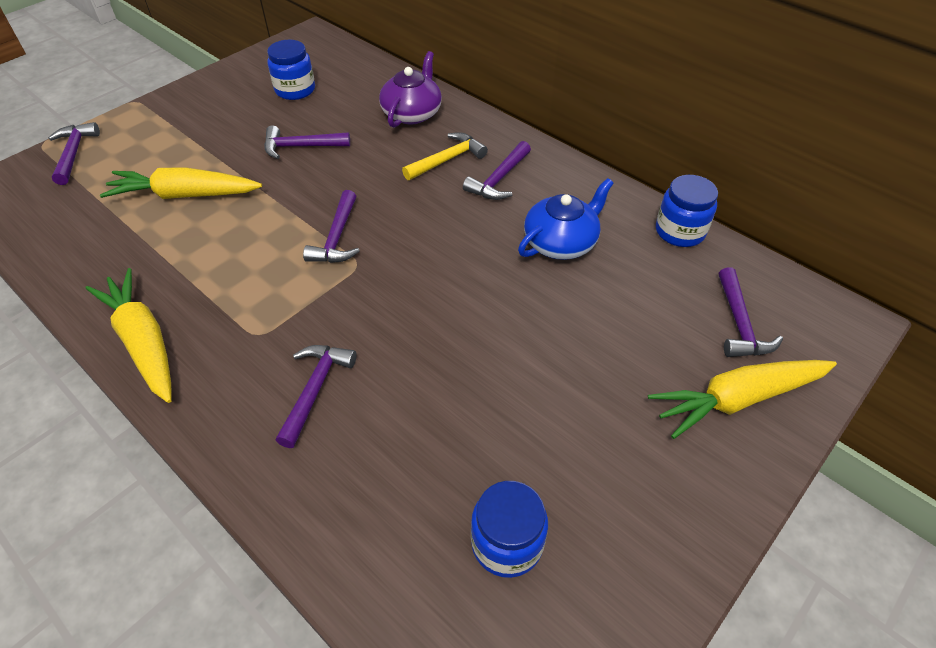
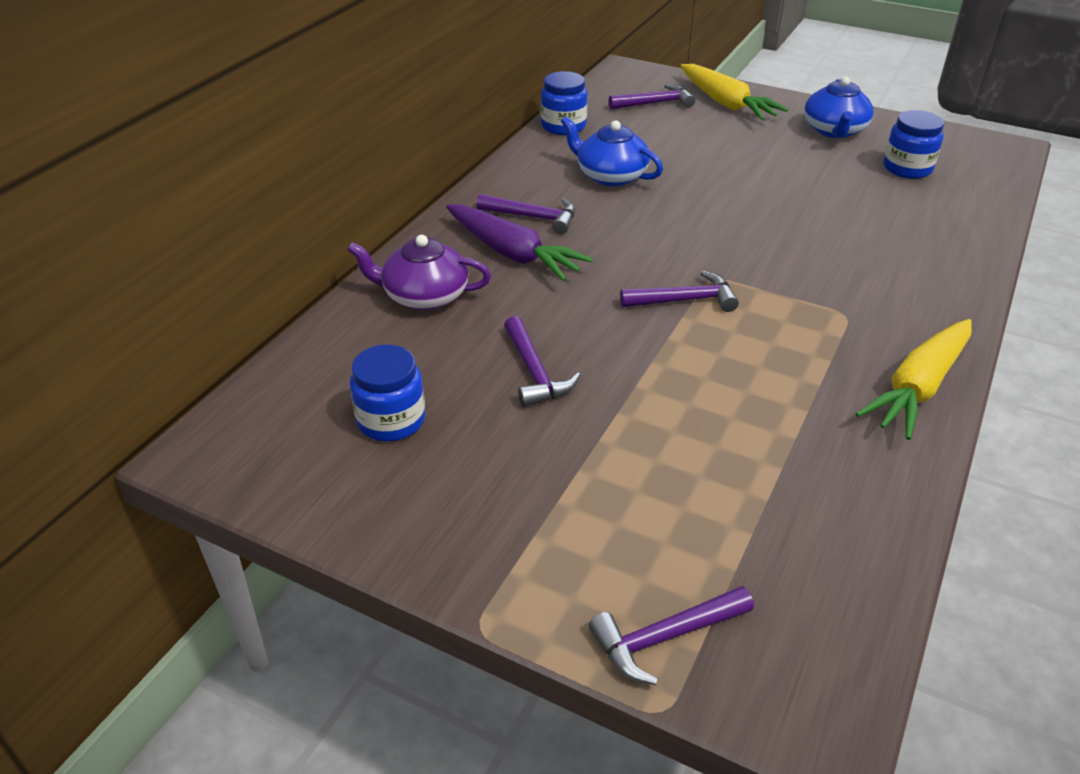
camera: 105 degrees left, 10 degrees down
(184, 195) = (688, 449): yellow carrot -> none
(315, 390) = (871, 266): purple hammer -> none
(447, 160) = (513, 254): yellow hammer -> purple carrot
(638, 501) = (834, 130): none -> blue teapot

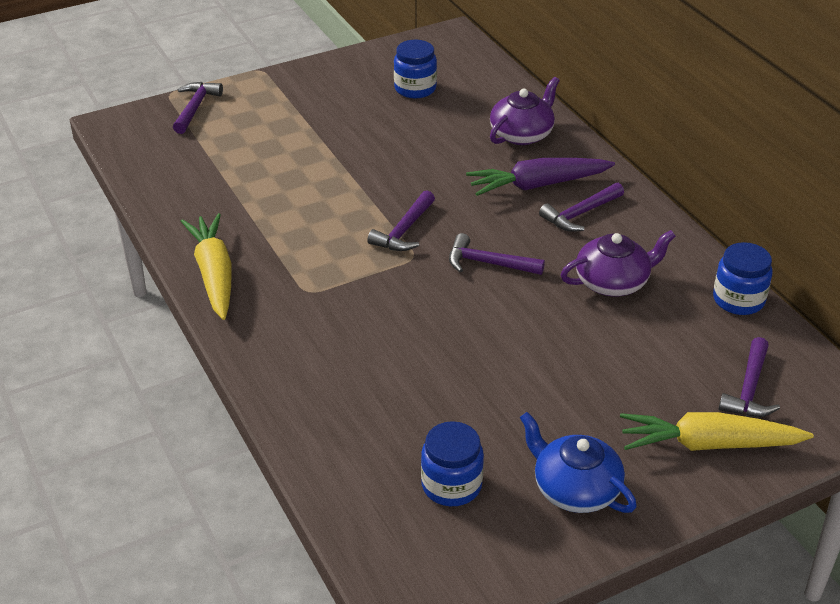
camera: 125 degrees right, 0 degrees up
(534, 372) = (401, 144): purple hammer -> purple hammer (488, 263)
(610, 176) = (613, 282): blue teapot -> purple teapot

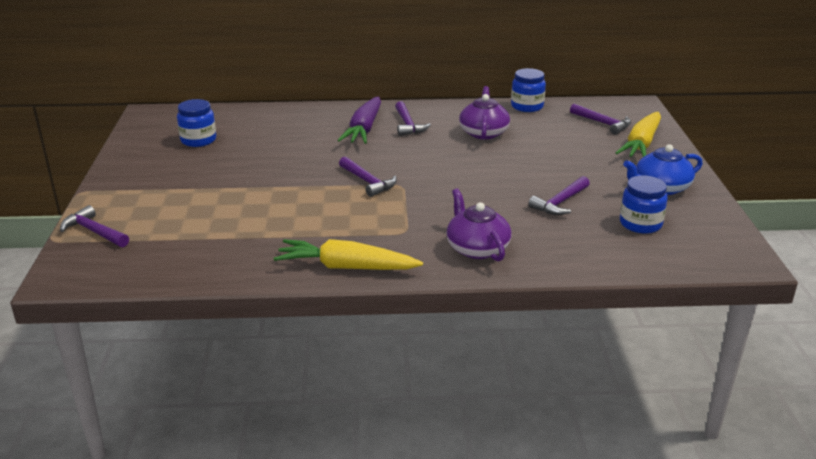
camera: 65 degrees left, 10 degrees down
(488, 263) = (431, 163): purple hammer -> purple hammer (560, 202)
(522, 134) = (302, 120): purple teapot -> purple teapot (477, 248)

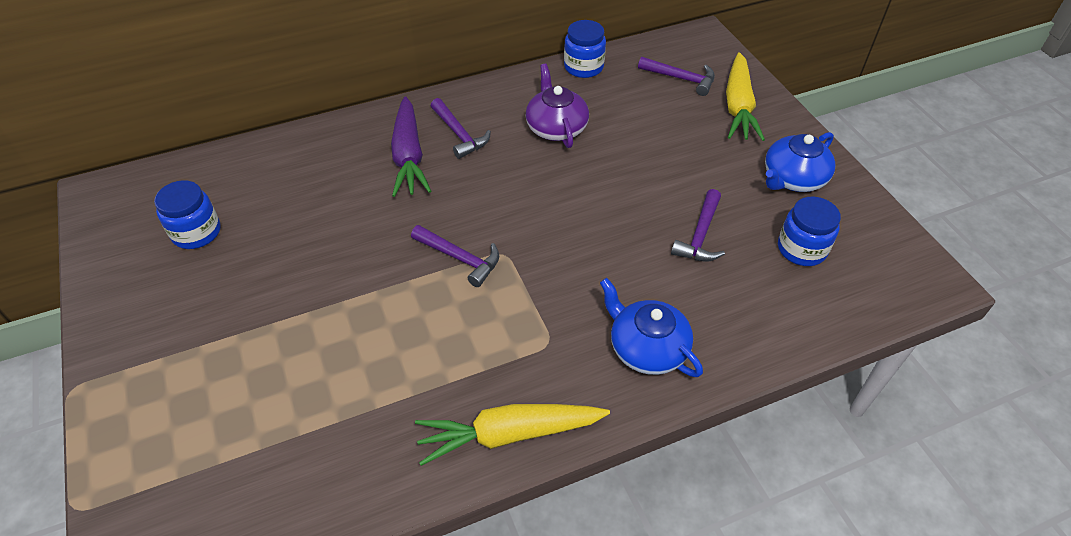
camera: 20 degrees left, 20 degrees up
(94, 232) = (132, 470): purple hammer -> none
(477, 248) = (647, 348): purple teapot -> blue teapot

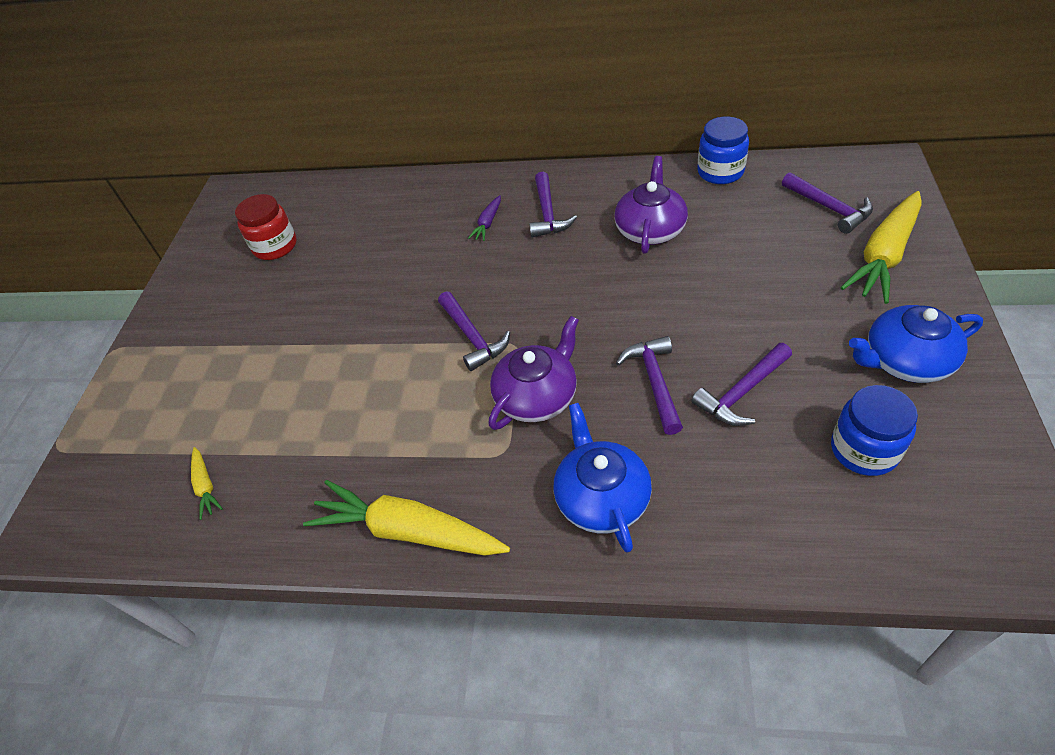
camera: 35 degrees right, 0 degrees up
(196, 232) = (275, 246): blue jar -> red jar
(285, 476) = (206, 486): none -> yellow carrot
(409, 156) = (488, 223): purple carrot -> purple carrot, size x0.46
(548, 289) = (537, 396): none -> purple teapot
(633, 248) = (655, 382): none -> purple hammer

